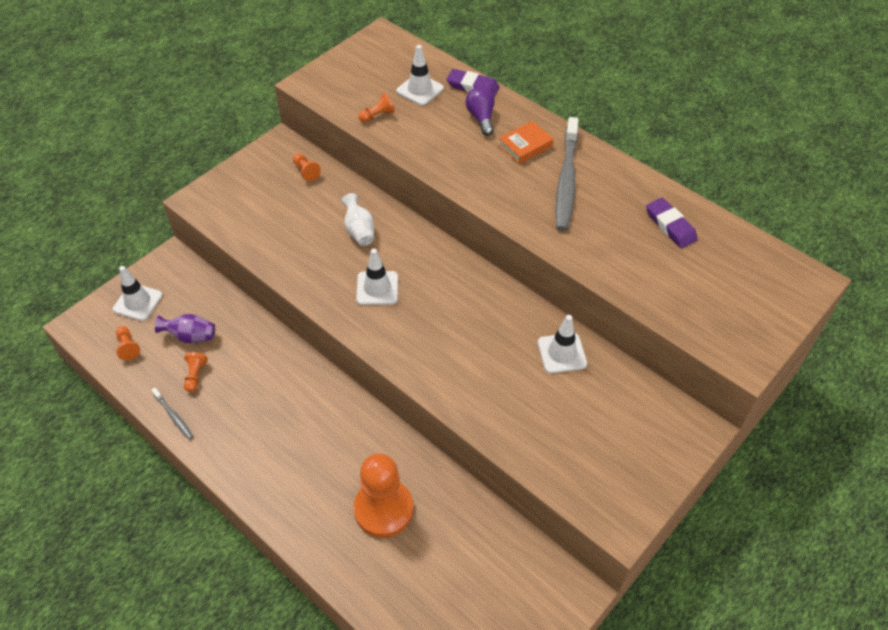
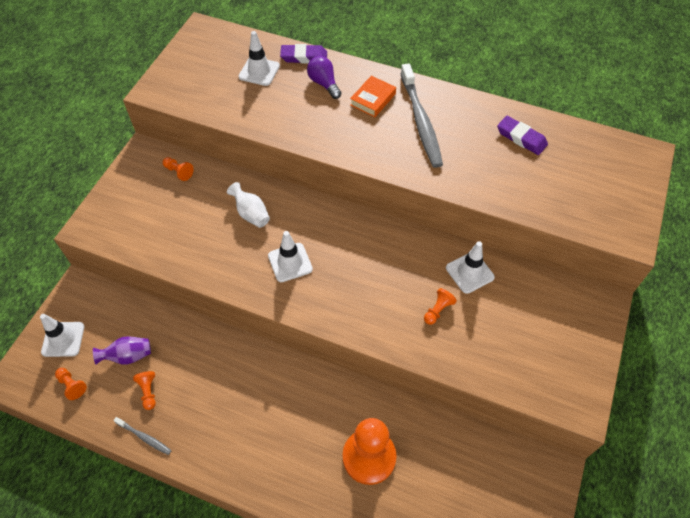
camera: 20 degrees left, 5 degrees up
(377, 115) = (232, 105): orange pawn -> orange pawn (438, 310)

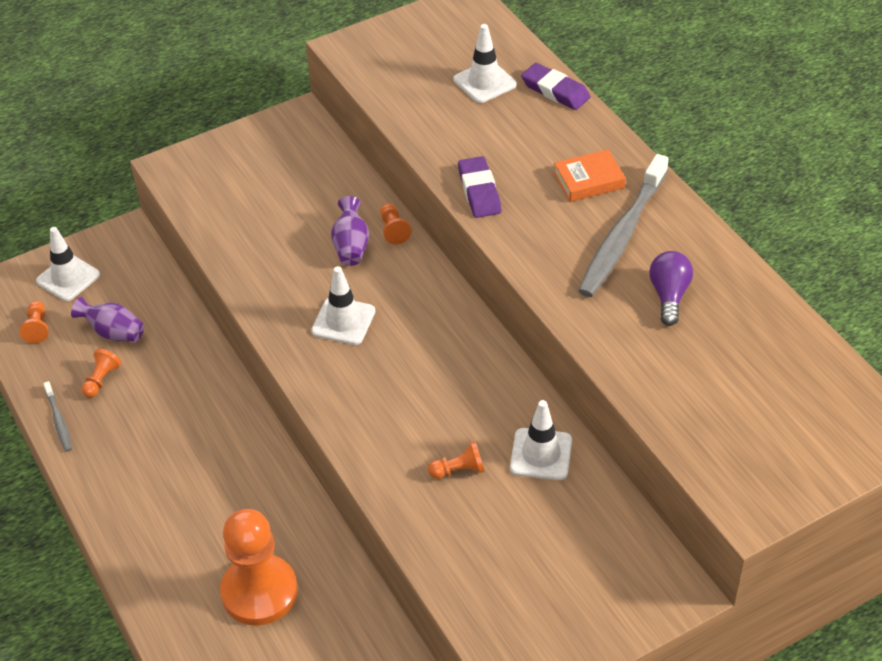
camera: 40 degrees right, 10 degrees down
(179, 172) = (316, 159): orange pawn -> orange pawn (393, 230)
(251, 214) = (351, 246): white vase -> purple vase
(324, 84) = (547, 133): purple light bulb -> purple light bulb (669, 296)
(521, 138) = (733, 322): purple eraser -> purple eraser (479, 191)

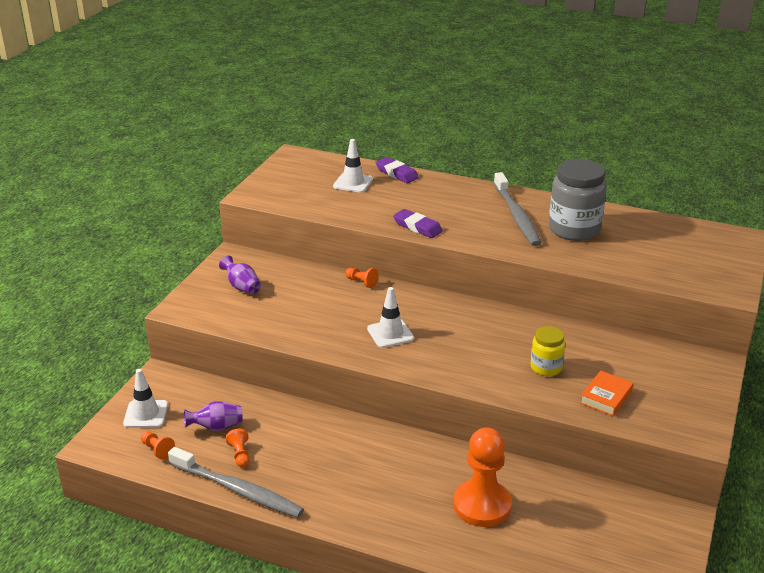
camera: 40 degrees left, 15 degrees down
(59, 421) = (238, 490): grey toothbrush -> grey toothbrush, size x2.16
(351, 246) = (347, 299): purple vase -> purple vase (242, 287)
(459, 470) = (546, 368): orange pawn -> yellow jar
(541, 454) = (576, 341): white traffic cone -> none
(555, 91) = (396, 173): purple eraser -> purple eraser turned 45 degrees clockwise
(589, 180) = (468, 201): orange book -> orange book (606, 397)
(669, 296) = (574, 229): purple light bulb -> grey jar

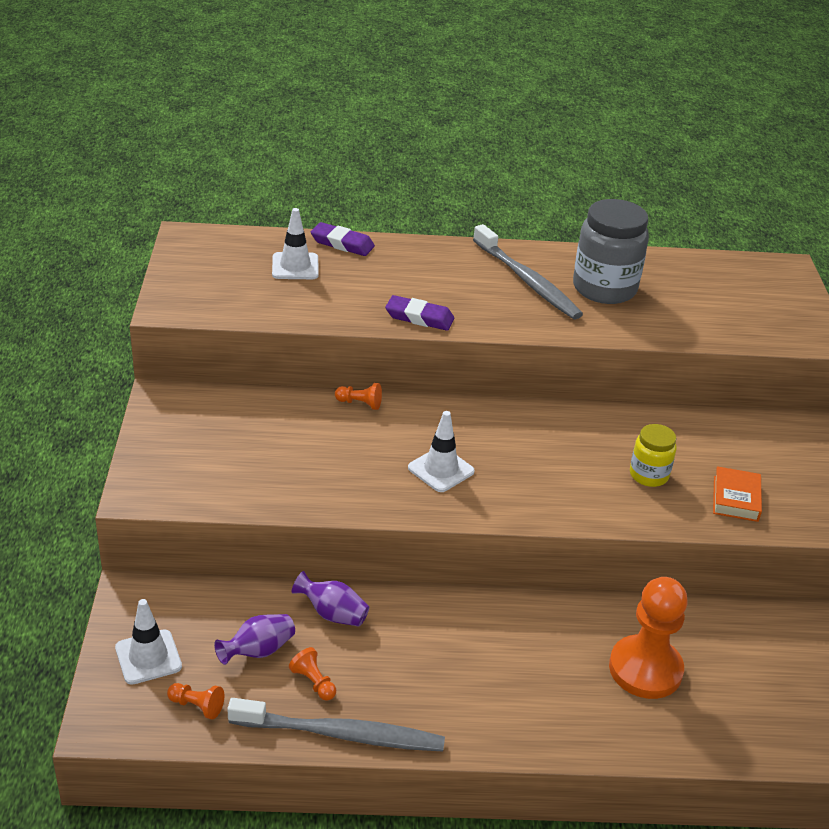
camera: 25 degrees left, 5 degrees up
(242, 287) = (205, 442): purple vase -> purple vase (332, 614)

